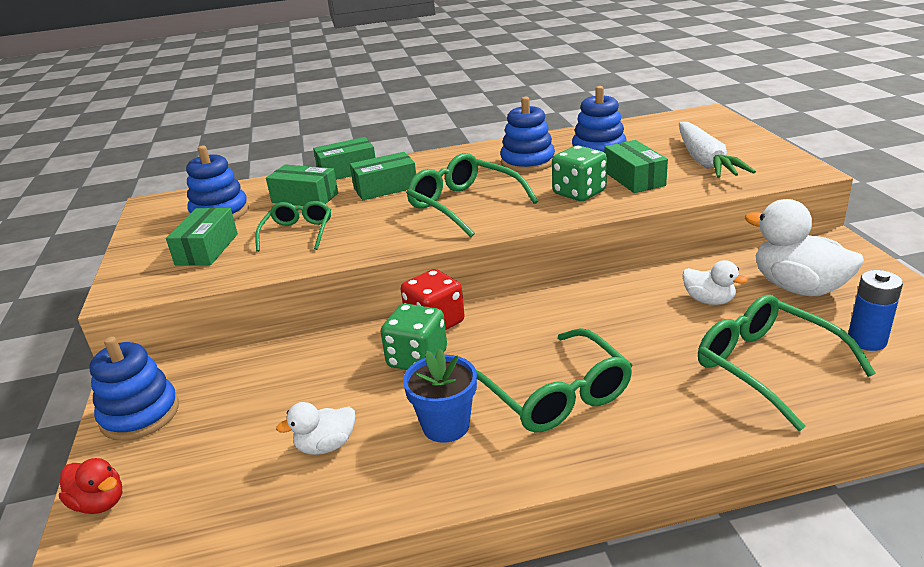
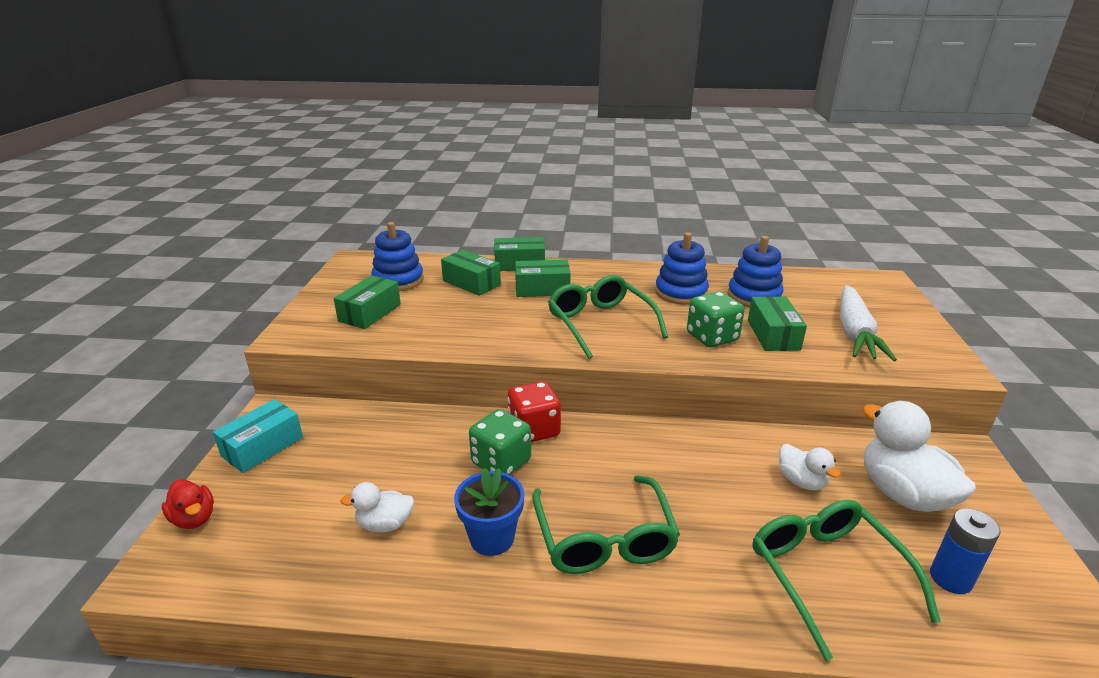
camera: 15 degrees right, 0 degrees up
(140, 414) = (262, 447): blue stacking toy -> turquoise box
(298, 233) = (447, 316): green glasses -> none

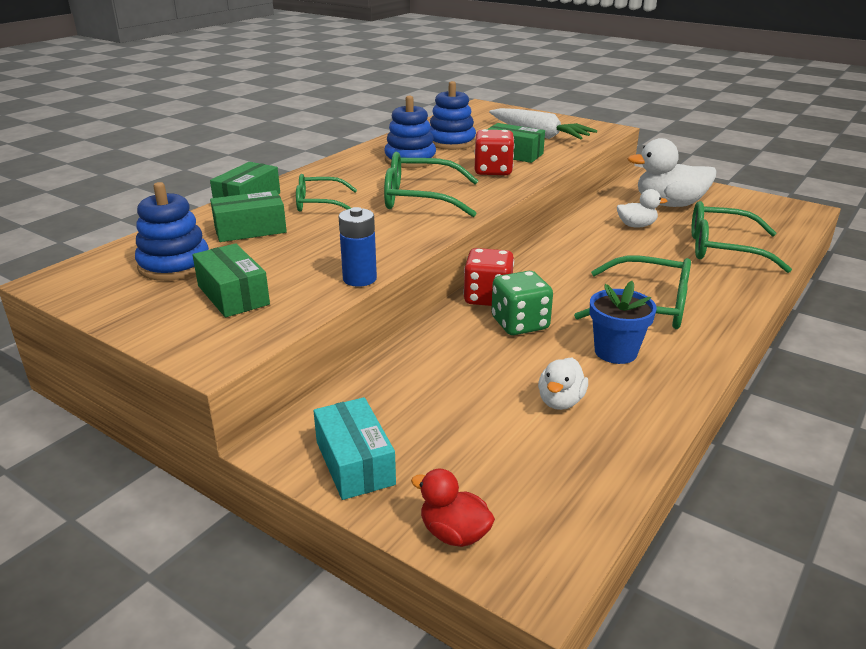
camera: 60 degrees left, 0 degrees up
(194, 518) = (454, 533): red duck -> red duck turned 135 degrees counterclockwise
(542, 289) = (319, 203): green box -> green glasses
(712, 337) = (493, 171): green dice -> red dice
(950, 578) = (743, 220): blue battery -> blue battery (359, 279)

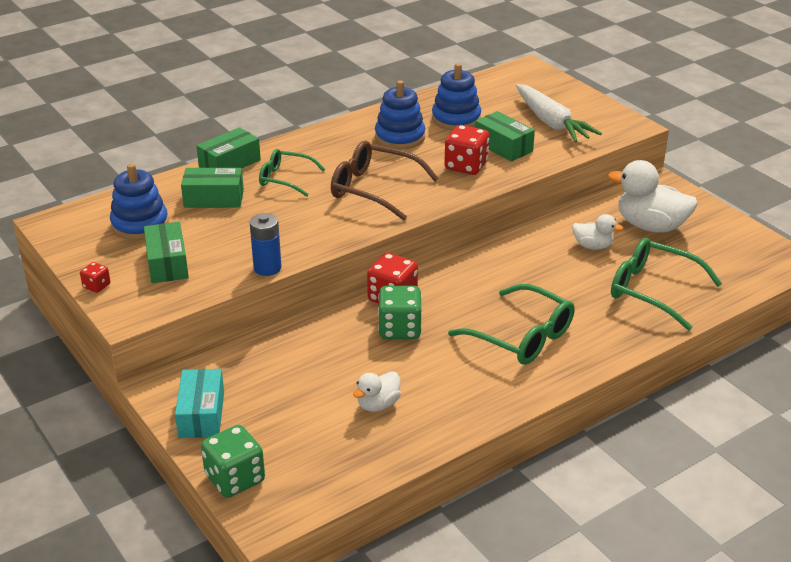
camera: 20 degrees right, 5 degrees up
(151, 333) = (96, 286): none -> red dice
(420, 198) = (374, 189): green glasses -> brown glasses
(454, 533) = (235, 478): red duck -> green dice
(615, 352) = (457, 373): blue flower pot -> none

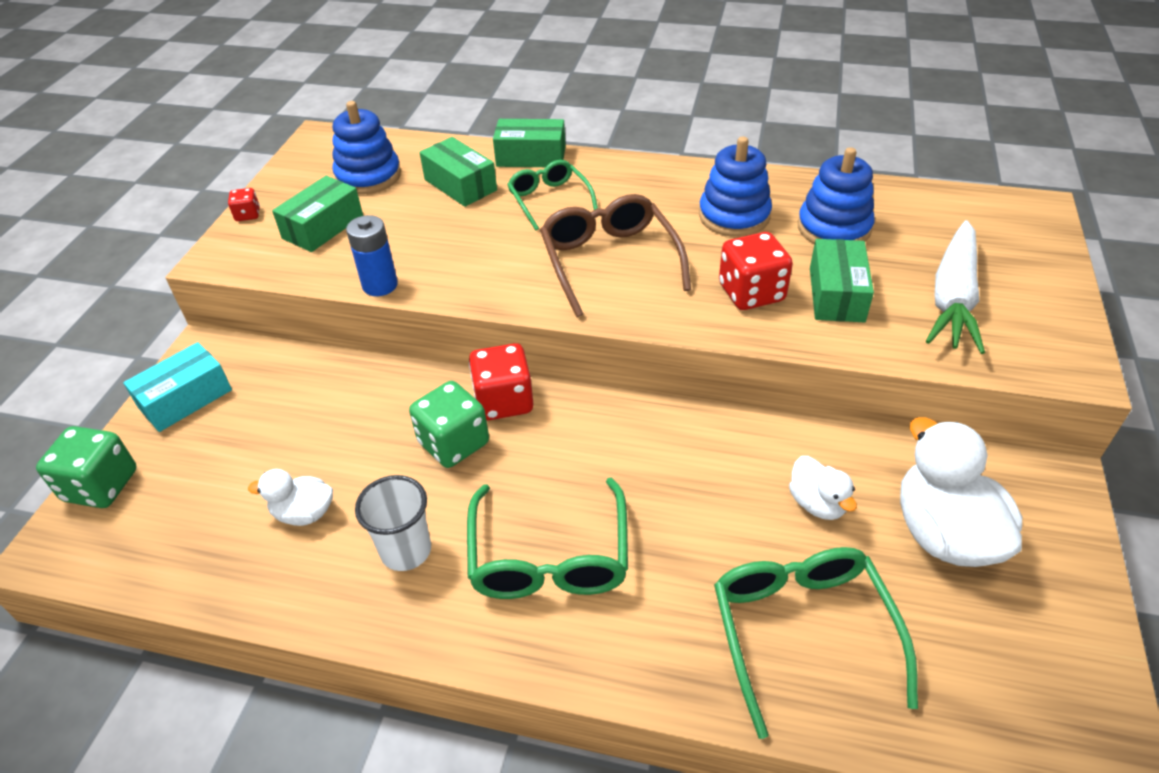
camera: 50 degrees right, 10 degrees up
(456, 380) = (406, 551): none -> white cup

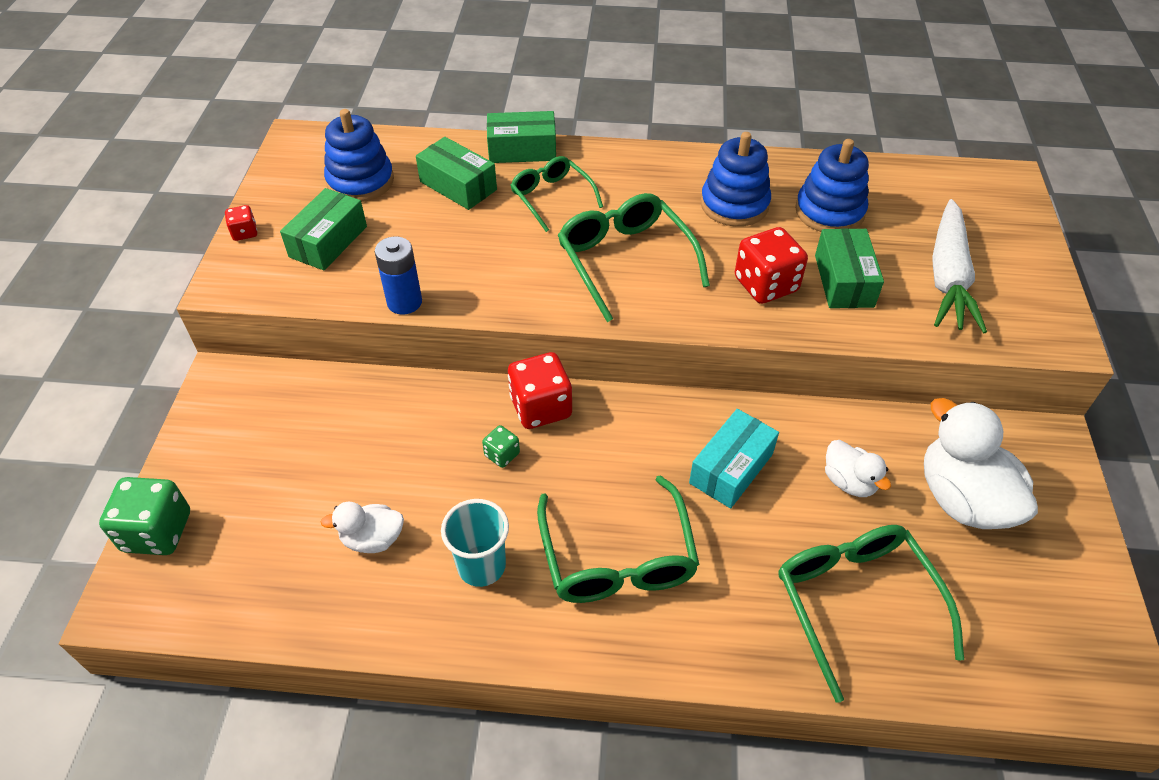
camera: 10 degrees left, 5 degrees up
(185, 399) = (219, 432): turquoise box -> turquoise box (731, 468)
(406, 551) = (481, 566): white cup -> turquoise cup
(453, 443) = (502, 454): green dice -> green dice, size x0.51
(609, 261) = (625, 261): brown glasses -> green glasses

